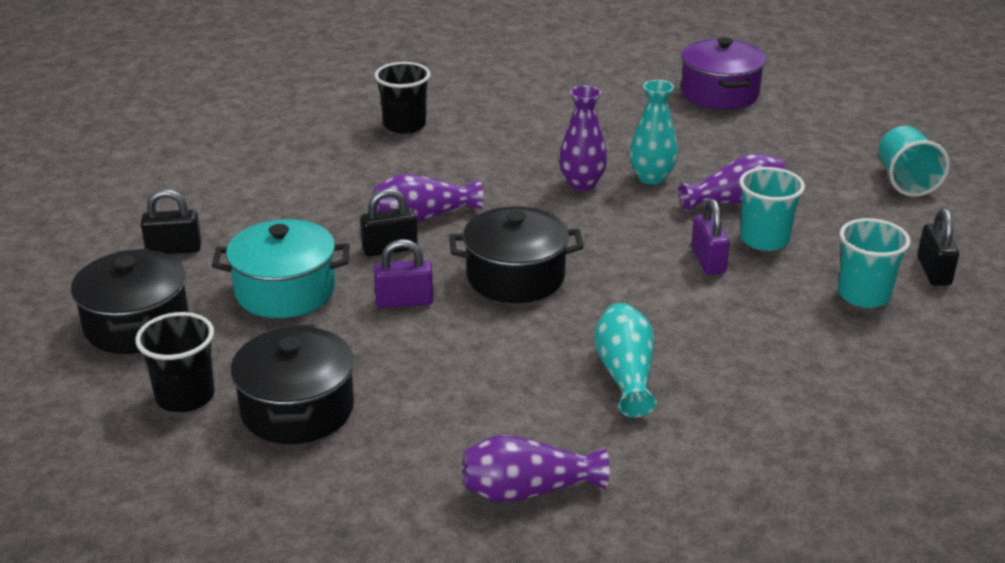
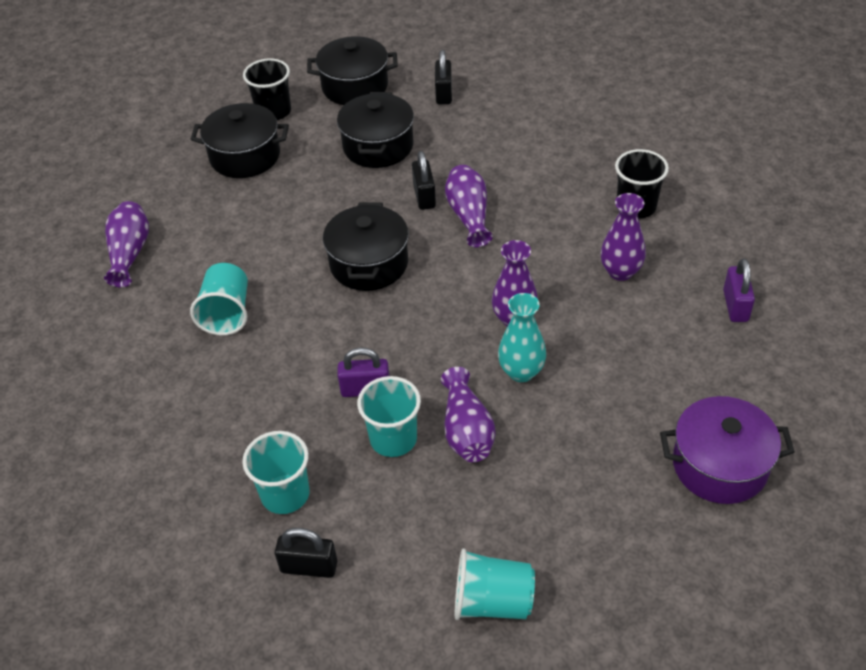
camera: 100 degrees right, 15 degrees up
(285, 291) = (378, 146): turquoise pot -> black pot
(404, 301) = (351, 203): purple padlock -> purple padlock (735, 306)
(503, 132) = (620, 272): none -> purple vase
(625, 374) = (227, 313): turquoise vase -> turquoise cup

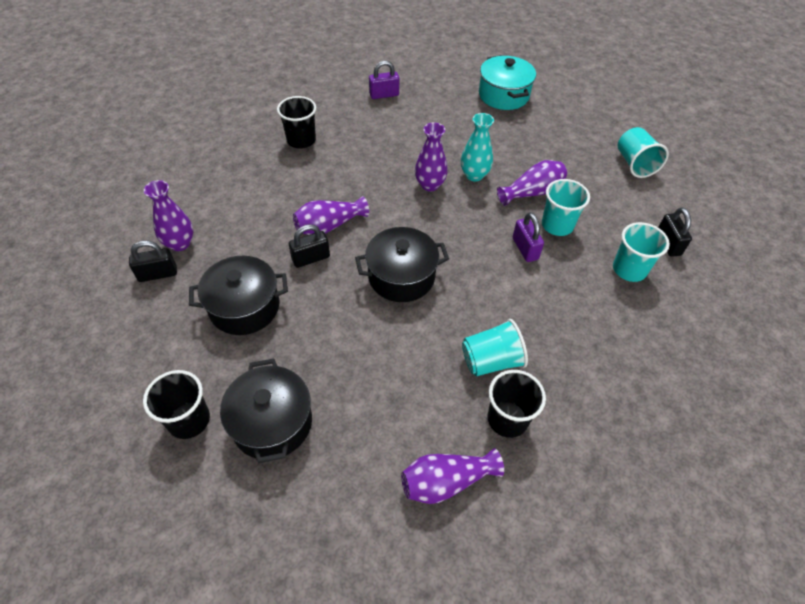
camera: 110 degrees left, 5 degrees up
(159, 309) = (507, 419): none -> black cup
(355, 86) = (142, 352): black pot -> none
(620, 272) = (369, 142): purple vase -> purple vase (180, 243)
(719, 465) = (503, 95): purple pot -> turquoise pot

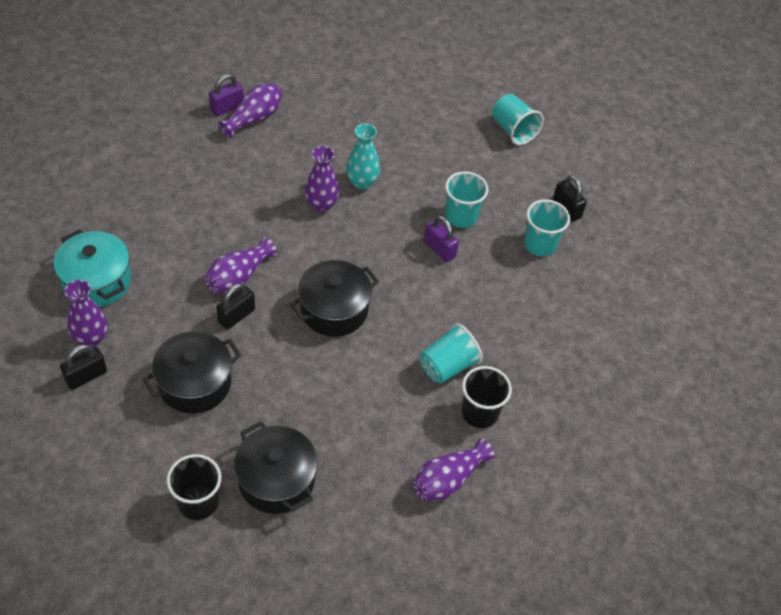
camera: 25 degrees left, 0 degrees up
(301, 140) = (161, 186): black cup -> none
(503, 95) = (356, 79): turquoise pot -> turquoise pot (97, 281)
(532, 192) = (425, 187): purple vase -> purple vase (254, 118)

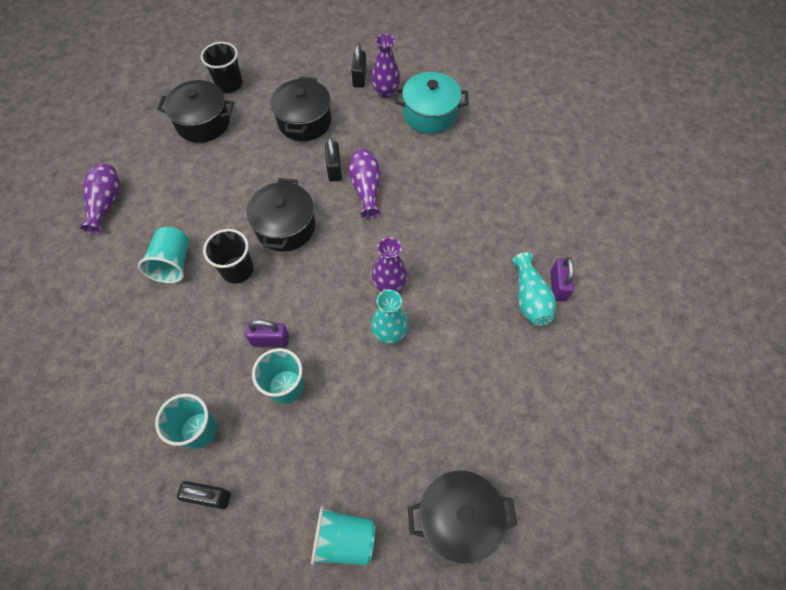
camera: 135 degrees right, 10 degrees up
(254, 118) = (529, 298): purple vase -> turquoise vase
(445, 87) = (458, 518): none -> black pot
(479, 413) = (123, 256): black cup -> black cup (237, 270)

